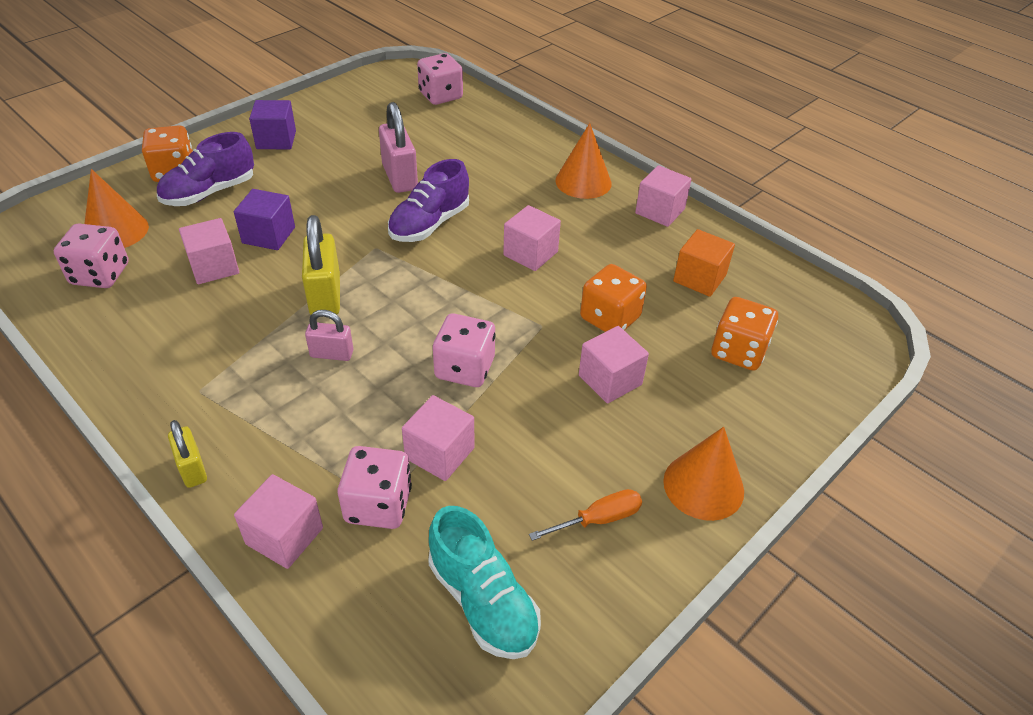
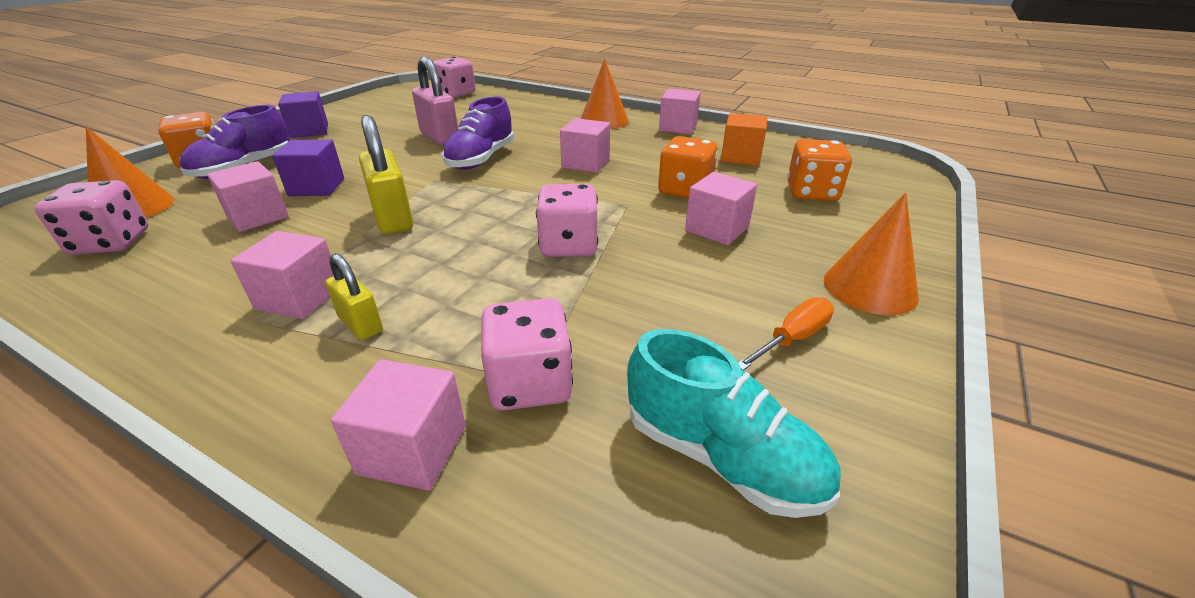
camera: 15 degrees left, 10 degrees down
(192, 469) = (255, 402): yellow padlock -> yellow padlock (361, 324)
(332, 354) = (416, 259): pink padlock -> none
(440, 453) = (580, 318): pink cube -> pink cube (299, 298)

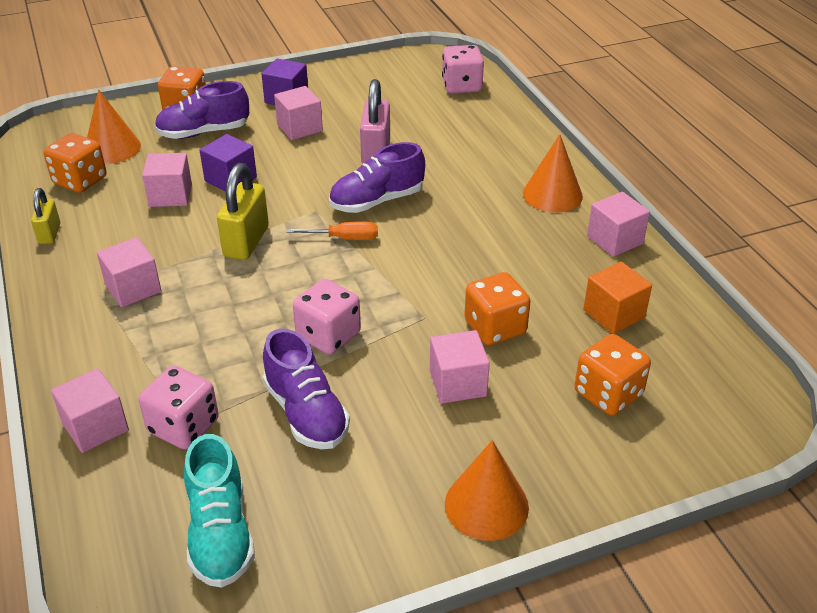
camera: 40 degrees right, 5 degrees up
(111, 242) = (80, 181): pink dice -> orange dice
(361, 324) = (144, 329): yellow padlock -> yellow padlock (49, 234)
(585, 163) = (455, 249): pink cube -> pink cube (299, 128)
(637, 305) = (306, 413): none -> purple shoe
(793, 338) = (366, 501): orange screwdriver -> orange screwdriver (345, 238)

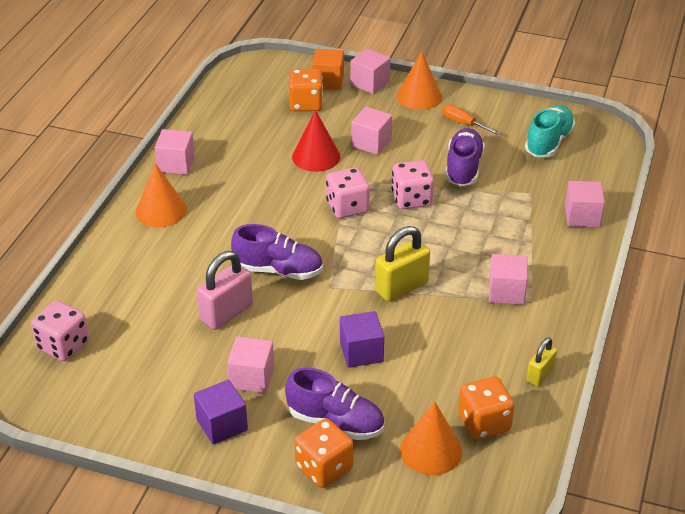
camera: 140 degrees left, 0 degrees up
(170, 195) = (421, 362): pink cube -> pink cube (370, 83)
(183, 426) = (533, 193): pink dice -> pink dice (347, 207)
(345, 238) = (333, 253): orange screwdriver -> orange screwdriver (463, 123)
(495, 327) = (316, 156): orange dice -> red cone
(614, 314) = (245, 131): orange cube -> orange cube (328, 81)

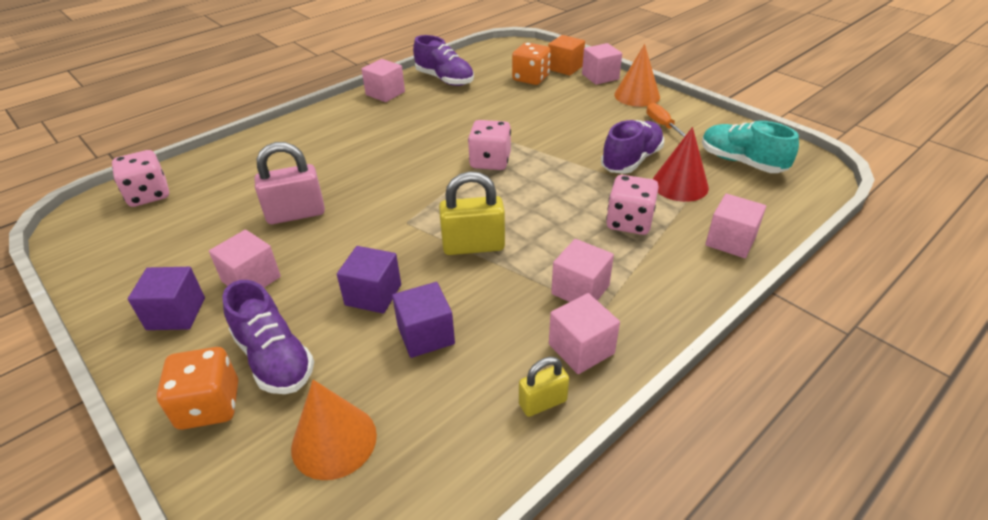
camera: 30 degrees right, 0 degrees up
(161, 210) = (337, 121): orange cone -> none
(278, 270) = (377, 193): purple shoe -> purple shoe (444, 79)
(316, 156) = (501, 116): red cone -> red cone (679, 185)
(371, 143) = (560, 118): pink cube -> pink cube (581, 349)
(411, 199) = (556, 172): pink dice -> pink dice (629, 222)
(427, 364) = (426, 335): none -> purple cube
(484, 423) = (425, 434): orange dice -> none
(548, 142) = (741, 162): turquoise shoe -> turquoise shoe turned 105 degrees counterclockwise

